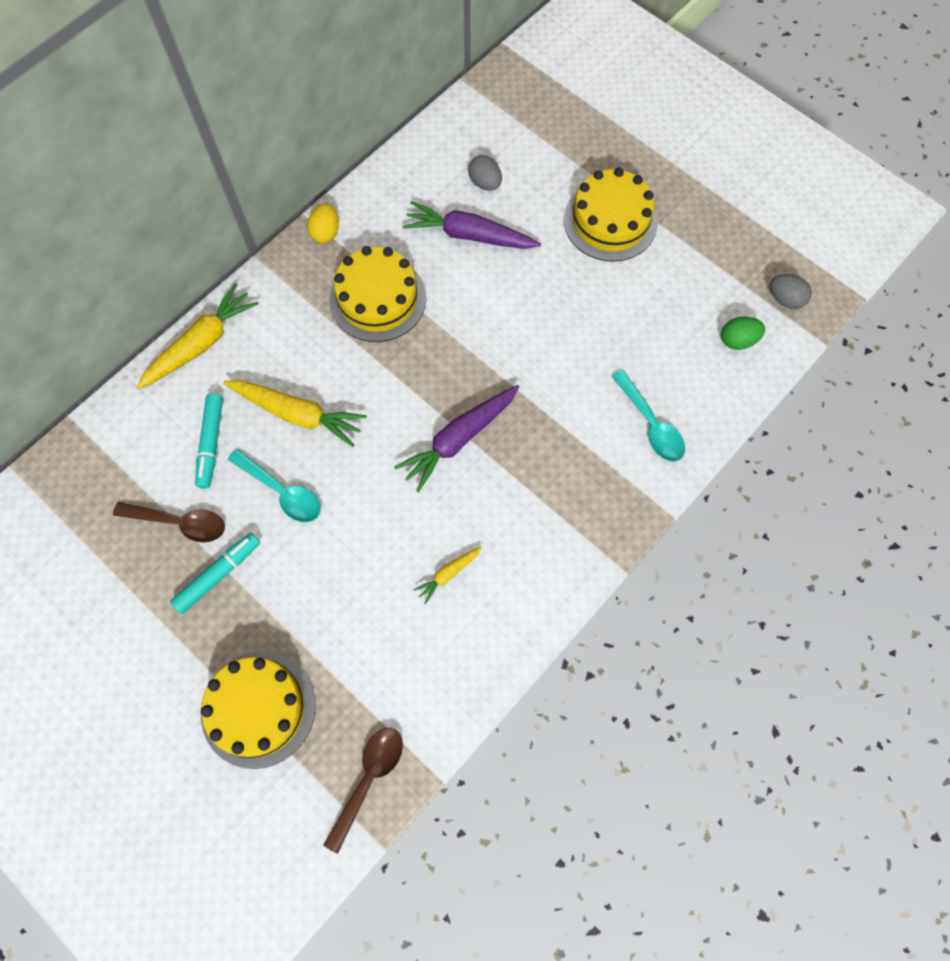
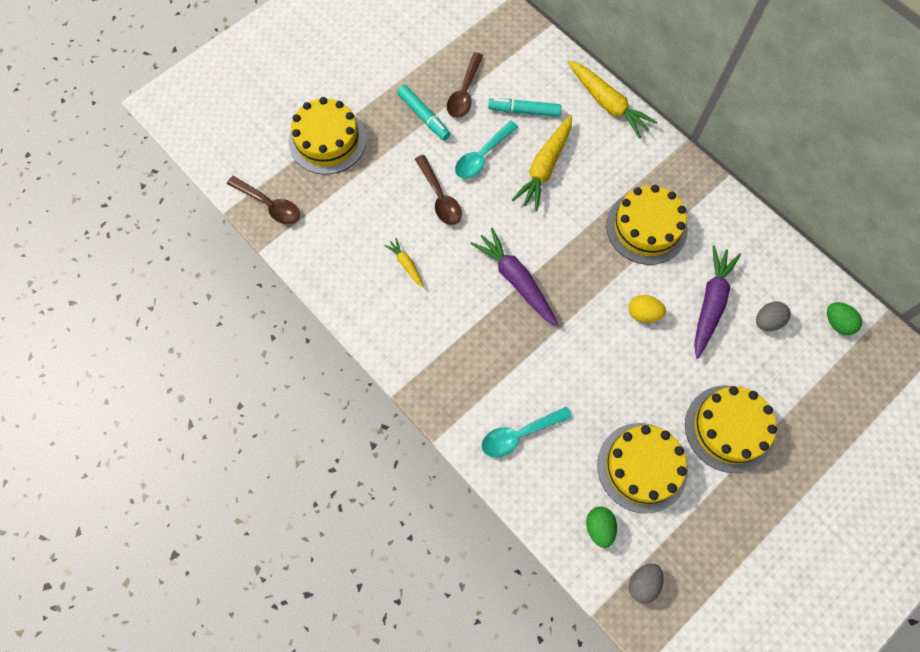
camera: 95 degrees right, 0 degrees up
(325, 232) = (711, 191): yellow egg -> yellow egg (643, 313)
(346, 540) = (440, 197): none -> brown spoon
(480, 122) = (837, 323): none -> green egg
(666, 301) = (642, 467): none -> yellow cake

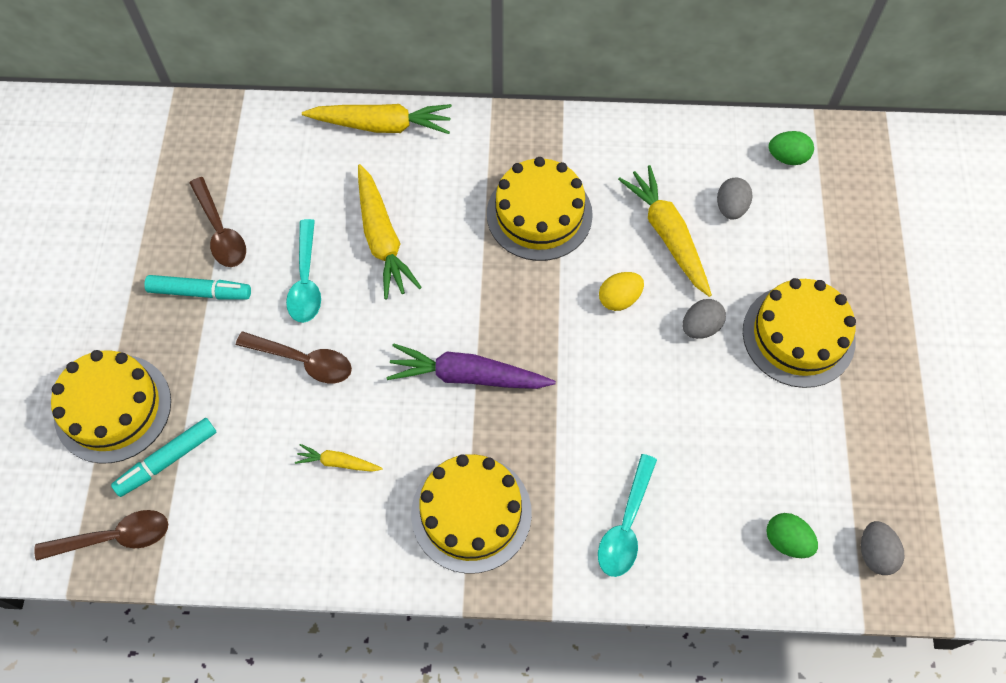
camera: 45 degrees left, 5 degrees down
(524, 111) = (304, 199): turquoise marker -> turquoise marker (167, 460)
(642, 467) = (764, 445): yellow cake -> yellow cake (471, 513)
(674, 371) = (700, 327): none -> grey egg
(710, 303) = (667, 235): purple carrot -> yellow carrot

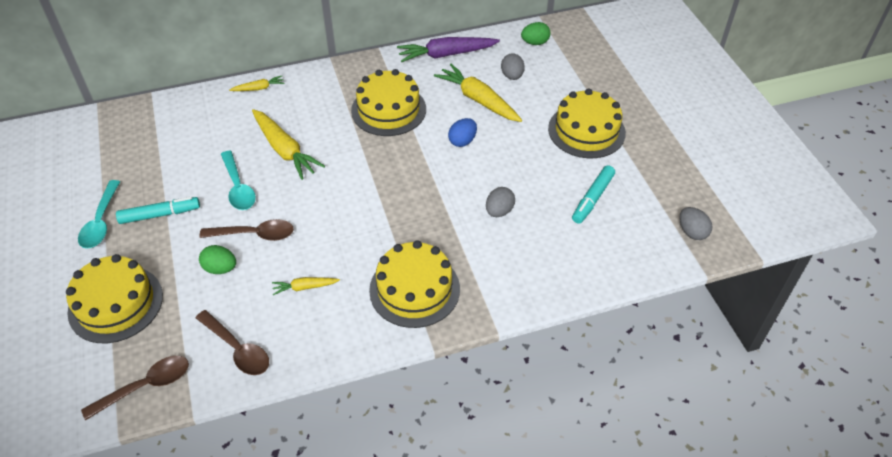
camera: 20 degrees left, 15 degrees down
(167, 460) = (171, 324): turquoise marker -> turquoise marker (592, 199)
(221, 231) = (163, 175): brown spoon -> brown spoon (237, 349)
(381, 125) = (258, 88): yellow carrot -> yellow carrot, size x0.51
(468, 376) = (378, 211): purple carrot -> purple carrot (446, 54)
(619, 299) = (462, 141): yellow egg -> blue egg
(626, 525) = (525, 264): turquoise spoon -> turquoise spoon (101, 222)
(700, 327) = (522, 142): grey egg -> grey egg (499, 211)
(786, 541) = (633, 242): green egg -> green egg (220, 268)

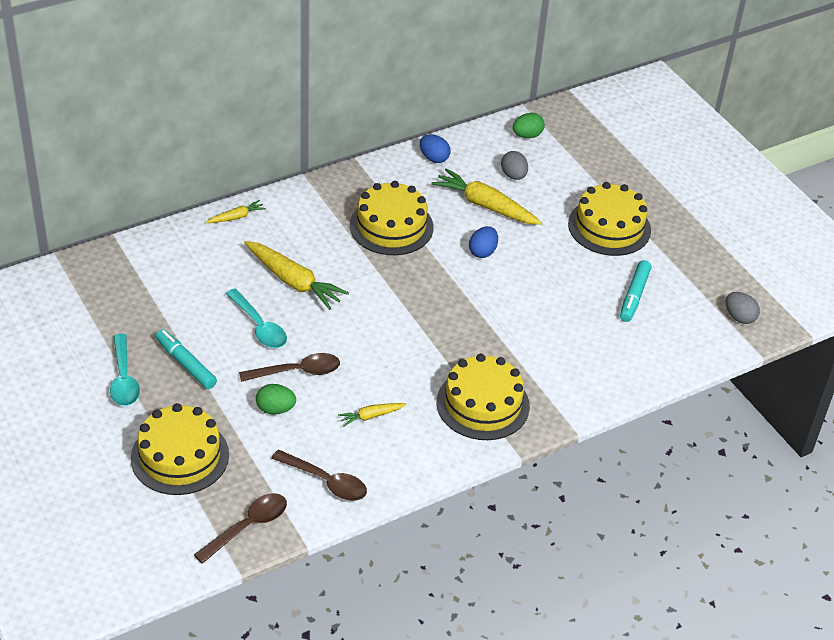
camera: 15 degrees left, 5 degrees down
(160, 215) = (186, 364): turquoise marker -> turquoise marker turned 105 degrees counterclockwise
(446, 54) = (434, 158): purple carrot -> blue egg
(499, 211) = (543, 319): grey egg -> none

